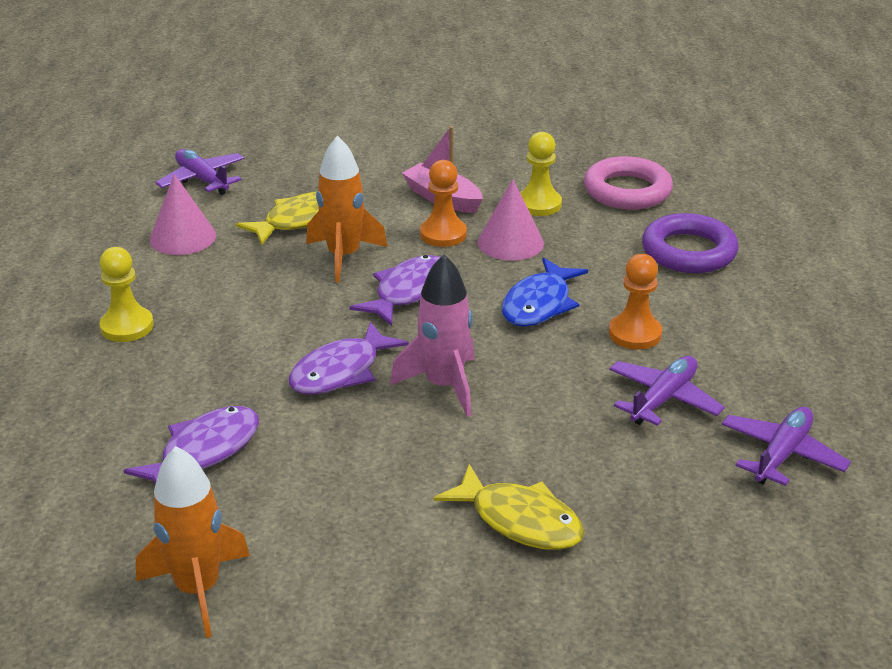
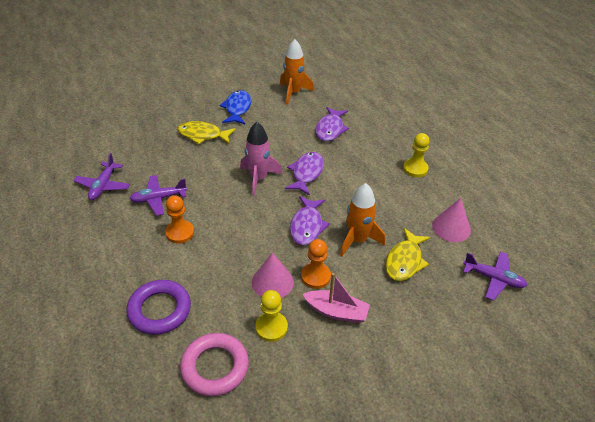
camera: 155 degrees right, 10 degrees up
(539, 304) = (236, 238): blue fish -> blue fish (237, 108)
(663, 399) = (158, 198): purple plane -> purple plane turned 60 degrees clockwise

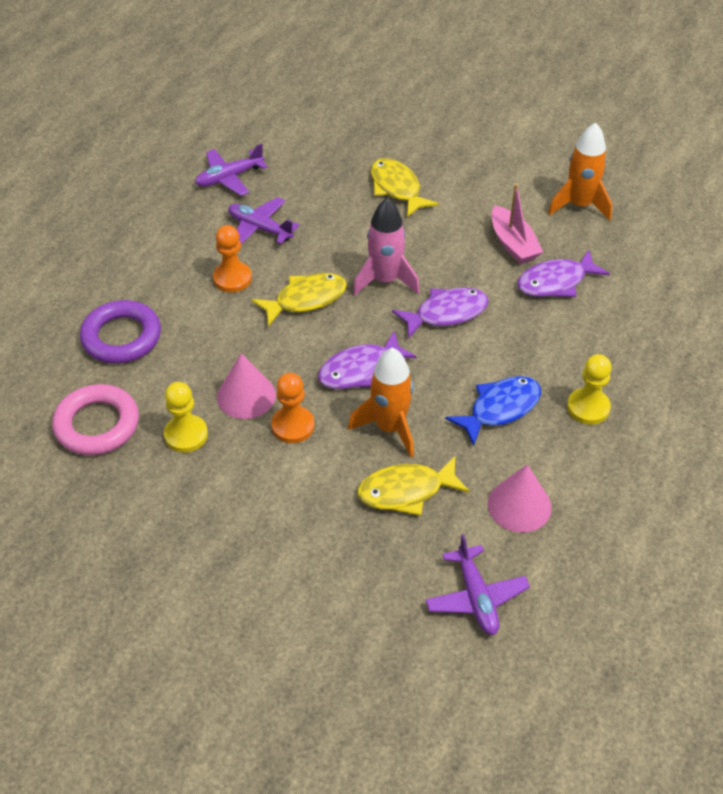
camera: 50 degrees right, 5 degrees up
(233, 214) = (306, 299): none -> yellow fish
(237, 108) = (480, 181): blue fish -> blue fish (500, 409)
(336, 312) = (261, 475): pink boat -> pink boat (513, 244)

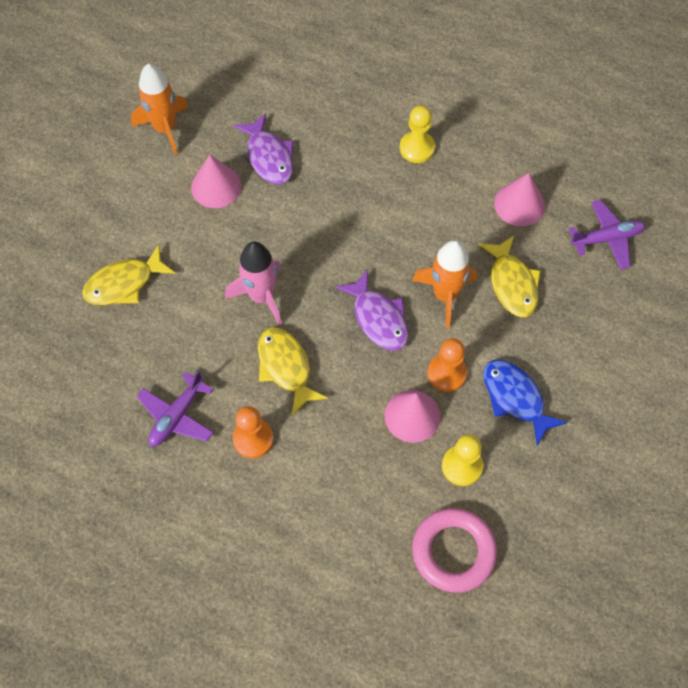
camera: 90 degrees left, 15 degrees up
(121, 337) = (336, 543): purple ring -> none
(229, 178) = (88, 454): purple plane -> none
(446, 313) = (307, 246): purple fish -> none
(500, 409) = (420, 210): blue fish -> blue fish (515, 398)
(513, 244) = (216, 186): pink boat -> pink cone

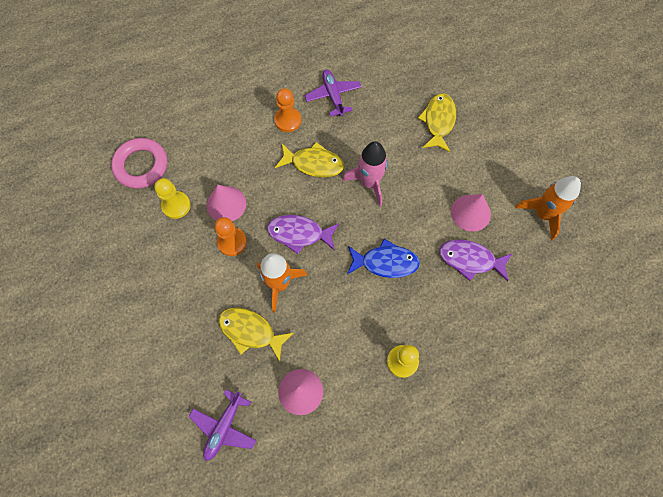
camera: 130 degrees right, 5 degrees up
(515, 398) = (182, 266): blue fish -> blue fish (385, 262)

